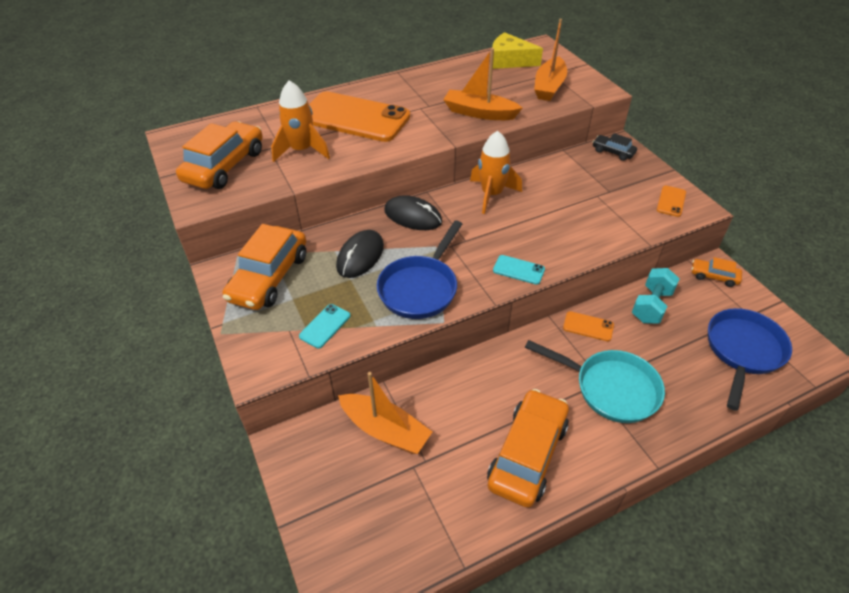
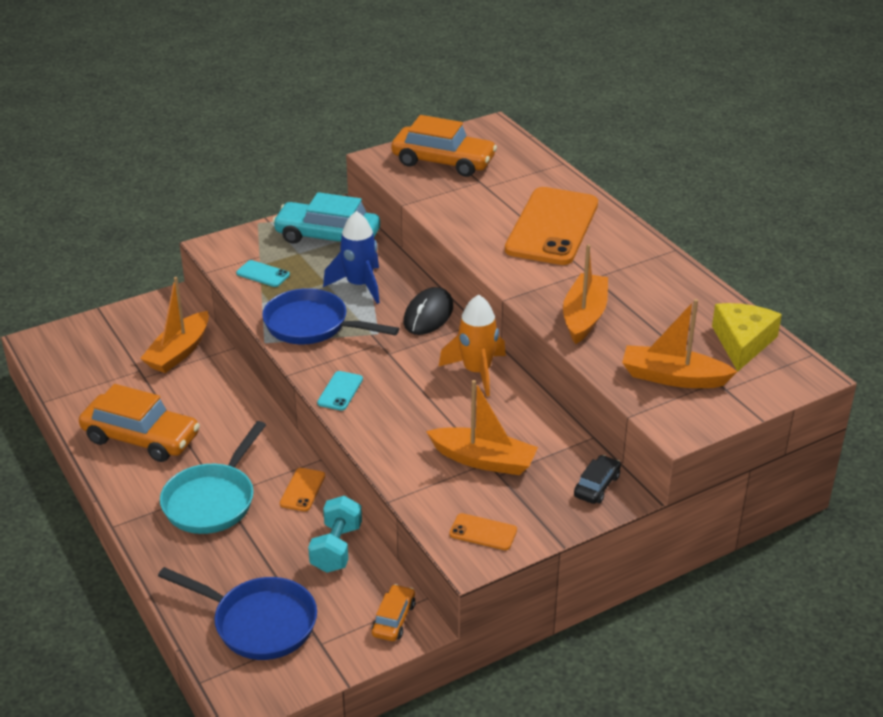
camera: 85 degrees right, 10 degrees down
(269, 277) = (327, 236): orange car -> turquoise car
(302, 150) = (477, 201): orange rocket -> none
(360, 256) = (359, 285): black mouse -> blue rocket
(595, 197) = (483, 460): none -> orange boat
(651, 306) = (336, 548): turquoise dumbbell -> turquoise dumbbell turned 75 degrees clockwise

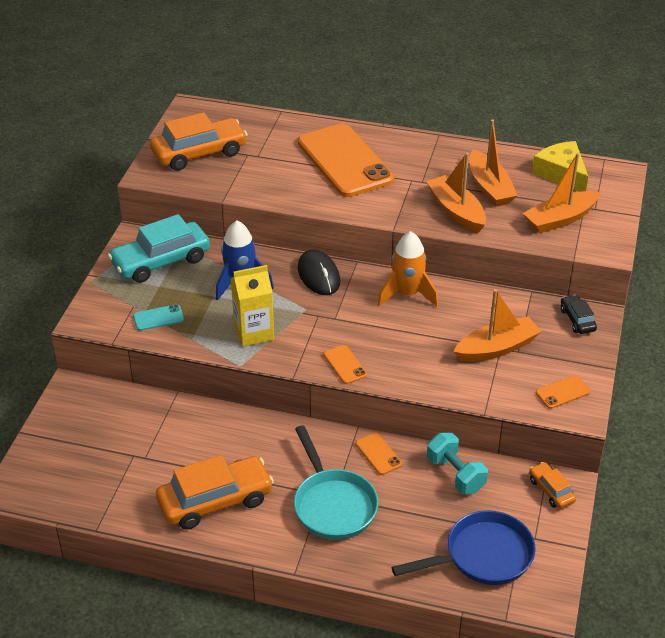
camera: 45 degrees left, 5 degrees up
(179, 352) = (142, 422): orange boat -> orange boat (489, 187)
(312, 325) = (254, 332): blue pan -> yellow carton
(340, 391) = (345, 365): turquoise phone -> orange phone

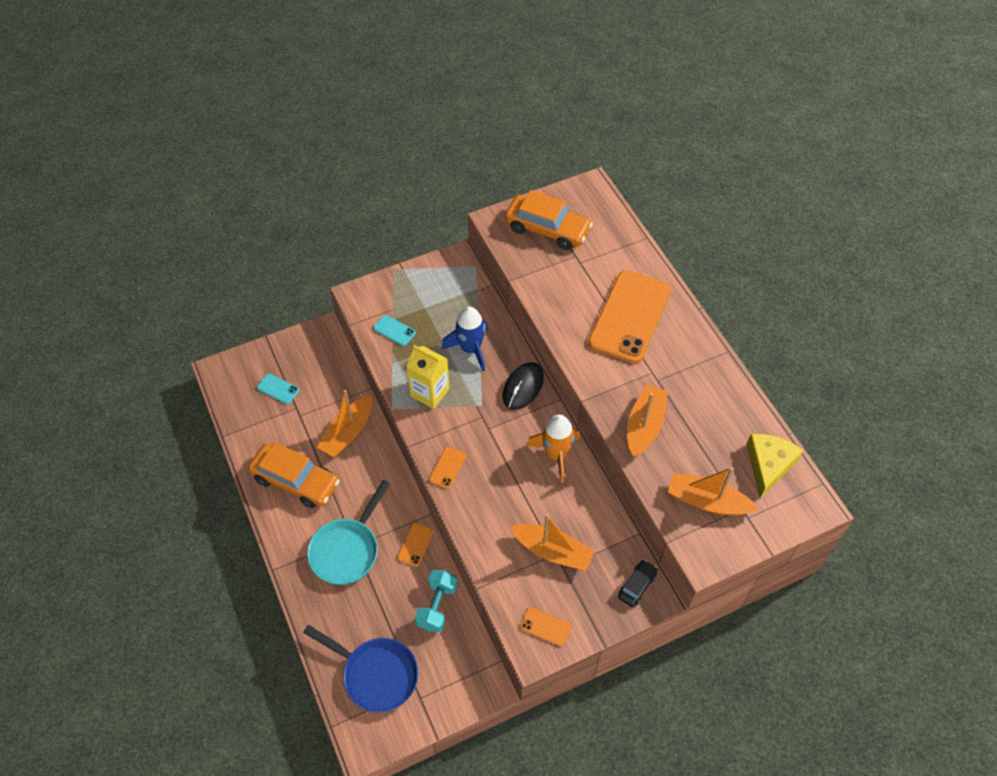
camera: 50 degrees right, 15 degrees up
(94, 456) = (278, 389): none -> turquoise phone
(161, 261) = (448, 290): turquoise car -> none
(489, 187) = (697, 428): orange boat -> orange boat (348, 433)
(551, 490) = (475, 679): orange car -> none

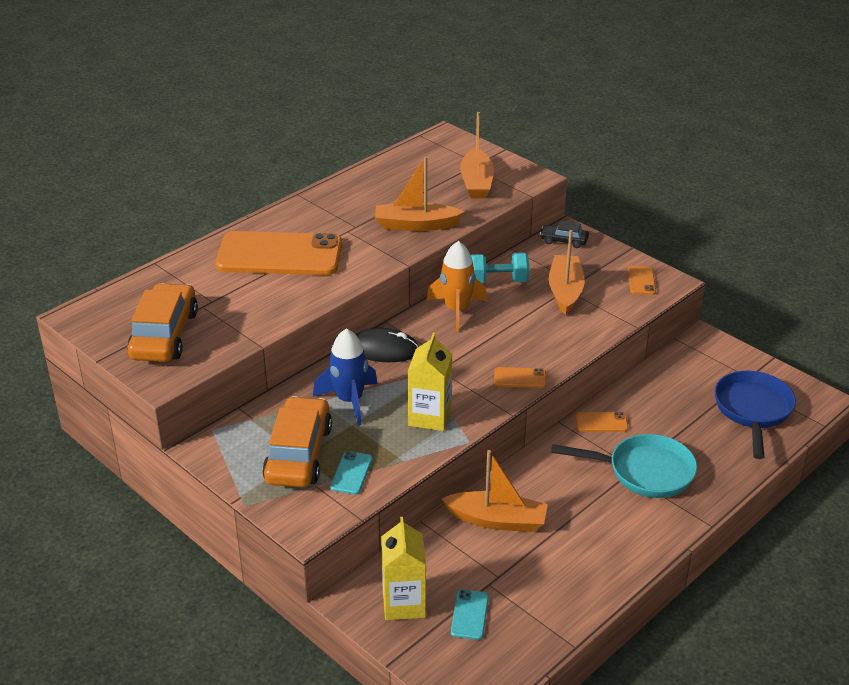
camera: 110 degrees left, 20 degrees down
(296, 481) = (591, 545): orange car -> orange car (299, 454)
(306, 357) = (404, 603): none -> yellow carton
(437, 606) = (655, 389): turquoise dumbbell -> turquoise dumbbell (498, 281)
(768, 465) = (418, 159): yellow cheese -> none

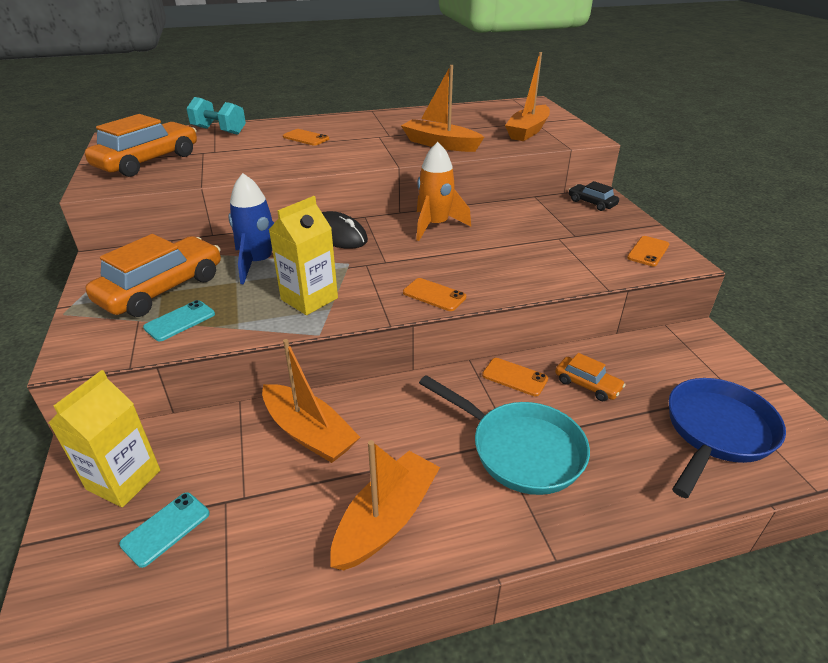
camera: 30 degrees right, 0 degrees up
(279, 255) = (306, 138): orange phone -> orange phone, size x0.40
(498, 281) = (497, 215): turquoise dumbbell -> turquoise dumbbell (219, 131)
(565, 291) = (556, 239): orange boat -> orange boat (386, 519)
(654, 409) = (587, 385): none -> orange car

